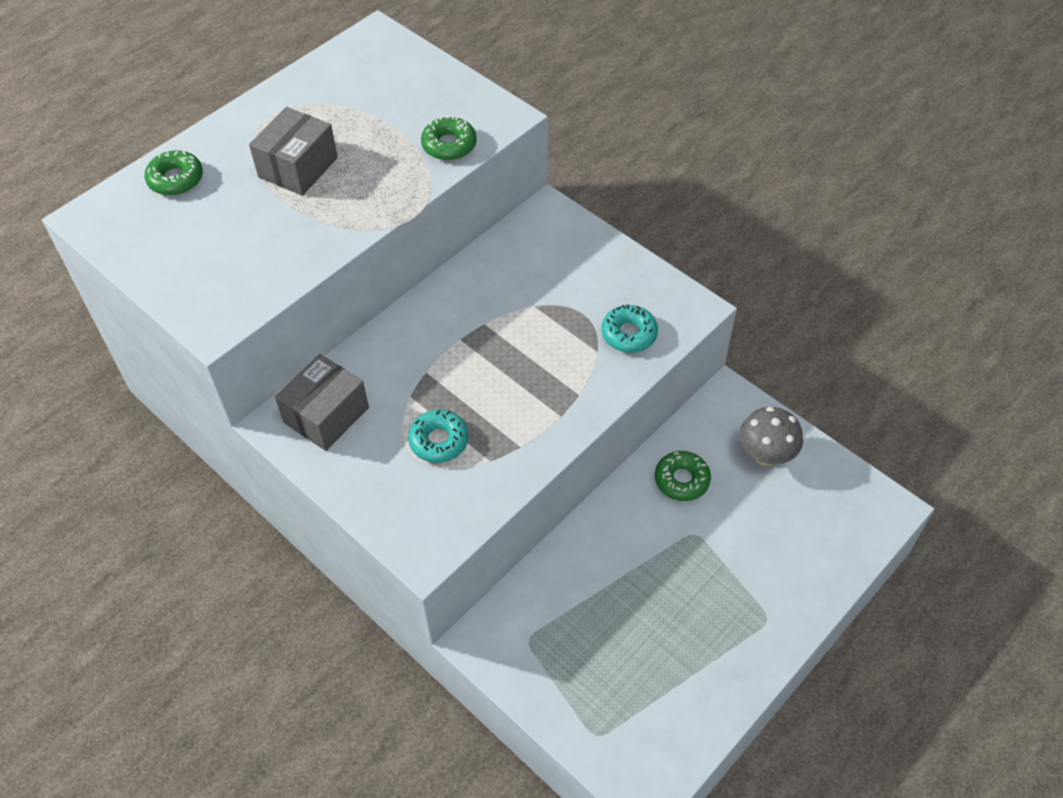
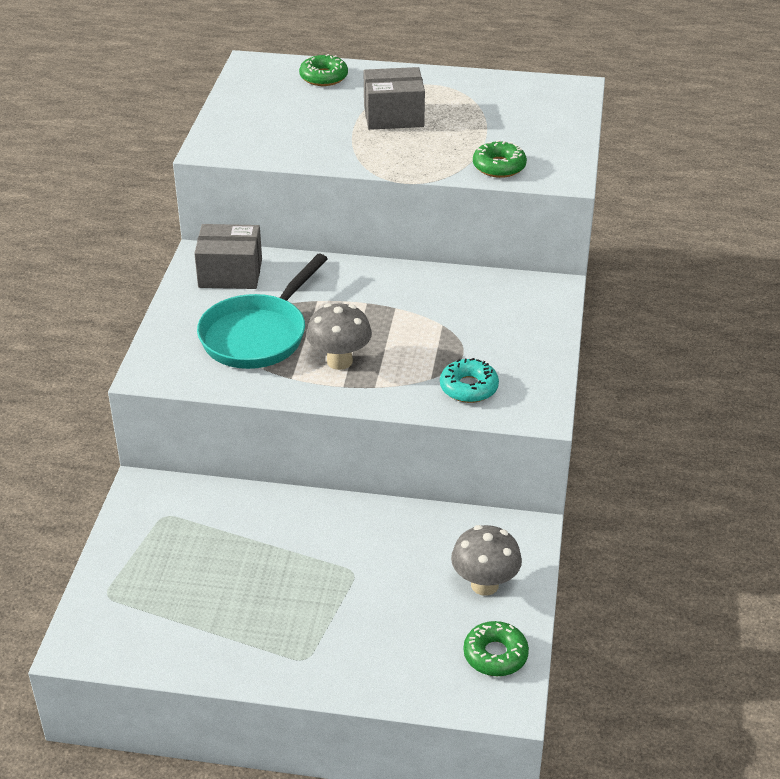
camera: 55 degrees right, 15 degrees down
(439, 441) = (257, 335): turquoise donut -> turquoise pan
(525, 400) = (339, 361): none -> grey mushroom
(681, 480) = (403, 539): green donut -> green donut (495, 655)

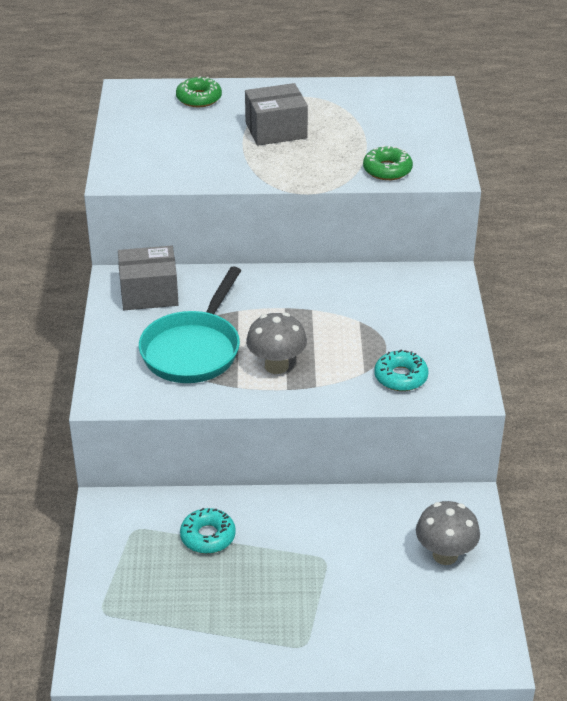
camera: 10 degrees left, 0 degrees up
(237, 532) = (208, 536): none -> turquoise donut
(495, 655) = (472, 618): green donut -> none

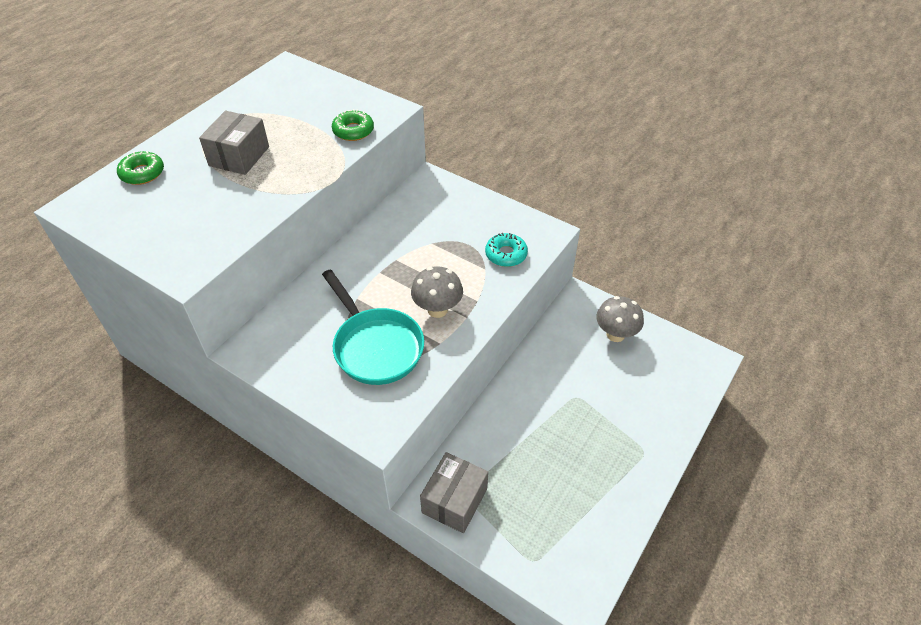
camera: 55 degrees left, 10 degrees up
(149, 293) = (283, 339): grey box -> grey box (454, 501)
(208, 536) = (507, 451): turquoise donut -> none

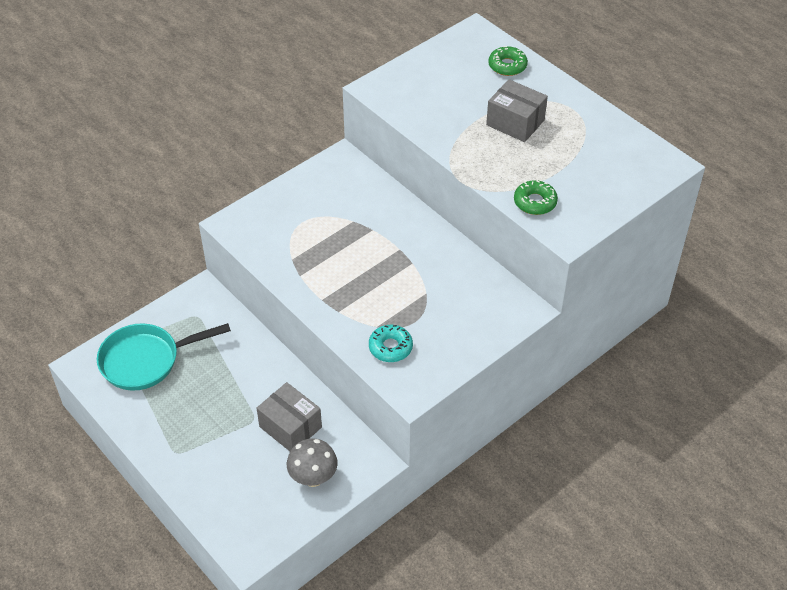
camera: 105 degrees right, 0 degrees up
(375, 347) = (313, 234): turquoise pan -> turquoise pan (145, 360)
(437, 309) = (338, 281): grey mushroom -> none
(454, 501) = (194, 308): grey box -> grey box (290, 427)

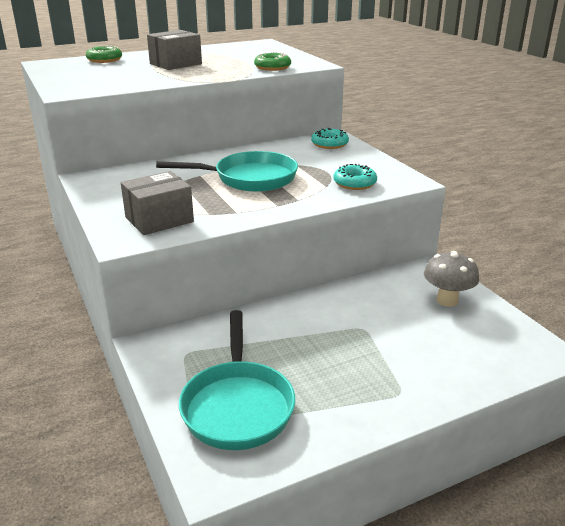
camera: 75 degrees left, 20 degrees down
(290, 427) = (379, 306): grey box -> grey box (159, 219)
(376, 267) = (250, 178): none -> turquoise pan
(498, 310) = (329, 144): none -> turquoise donut

